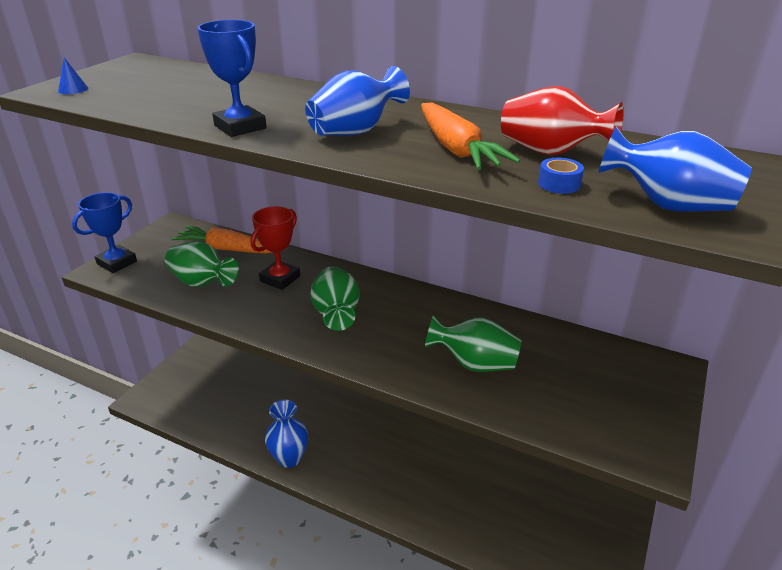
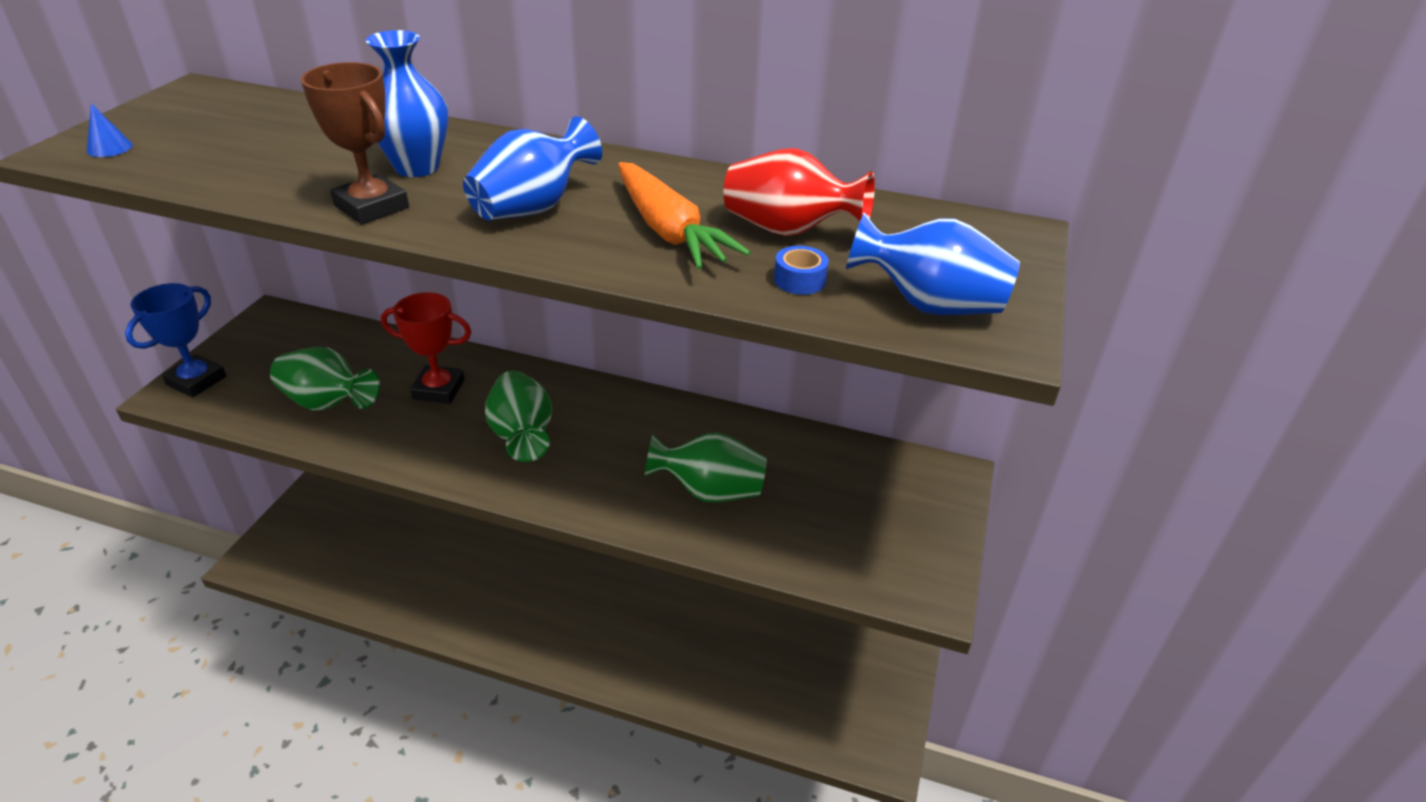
camera: 10 degrees left, 5 degrees up
(226, 249) = (356, 349): orange carrot -> none
(240, 127) = (372, 207): blue trophy -> brown trophy
(280, 279) = (439, 389): red trophy -> red trophy turned 75 degrees clockwise
(289, 458) = (471, 624): blue vase -> blue vase (417, 167)

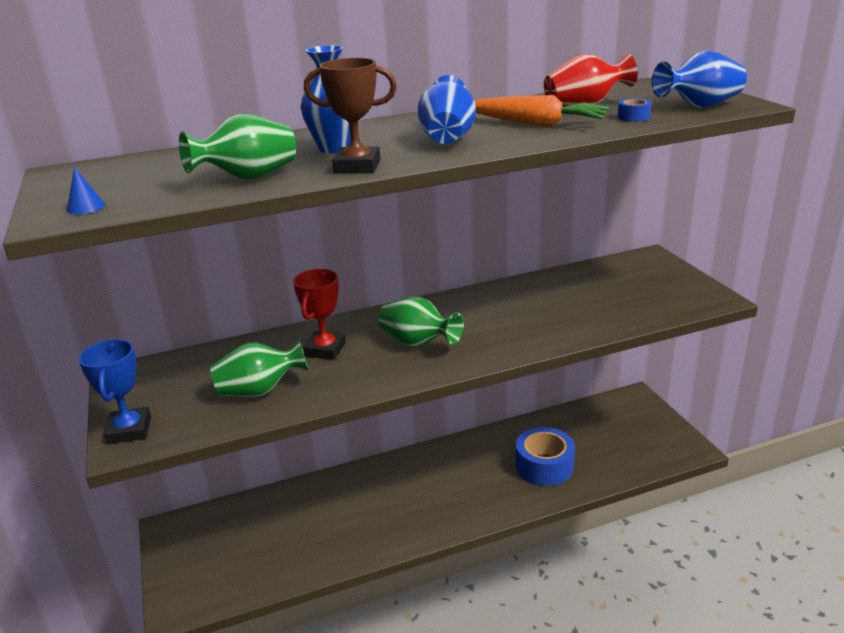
camera: 35 degrees left, 10 degrees down
(439, 389) = (325, 349): red trophy -> red trophy turned 45 degrees counterclockwise
(693, 652) = (544, 466): none -> blue tape
(709, 491) = (559, 314): green vase -> green vase (248, 178)

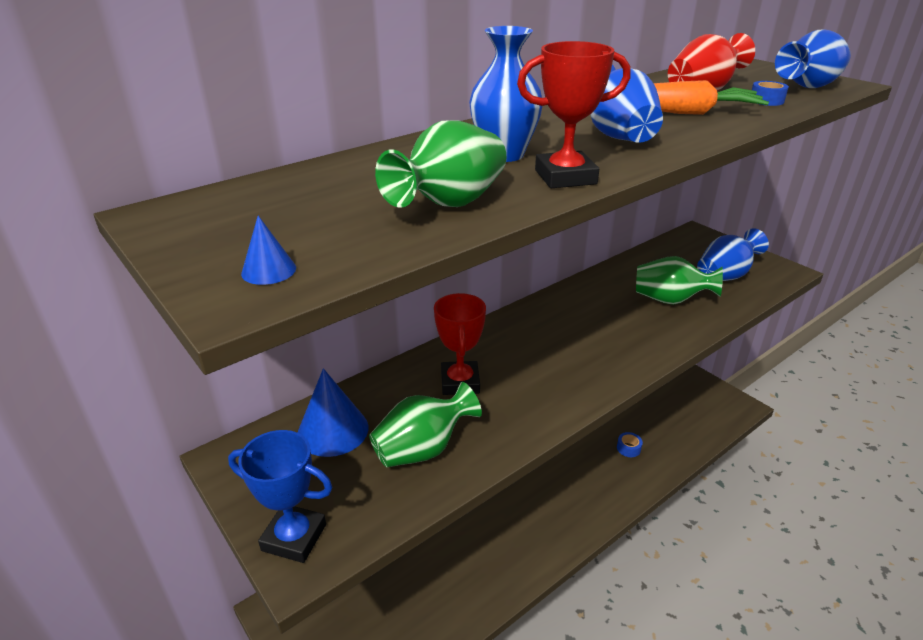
camera: 20 degrees left, 5 degrees up
(129, 430) = (294, 537): blue trophy -> blue trophy turned 45 degrees counterclockwise
(204, 368) = (333, 430): none -> blue cone
(357, 166) = (565, 177): brown trophy -> red trophy
(418, 343) = (553, 358): green vase -> green vase (670, 300)
(544, 466) = (628, 448): blue tape -> blue tape, size x0.42
(645, 296) = (725, 276): none -> blue vase

